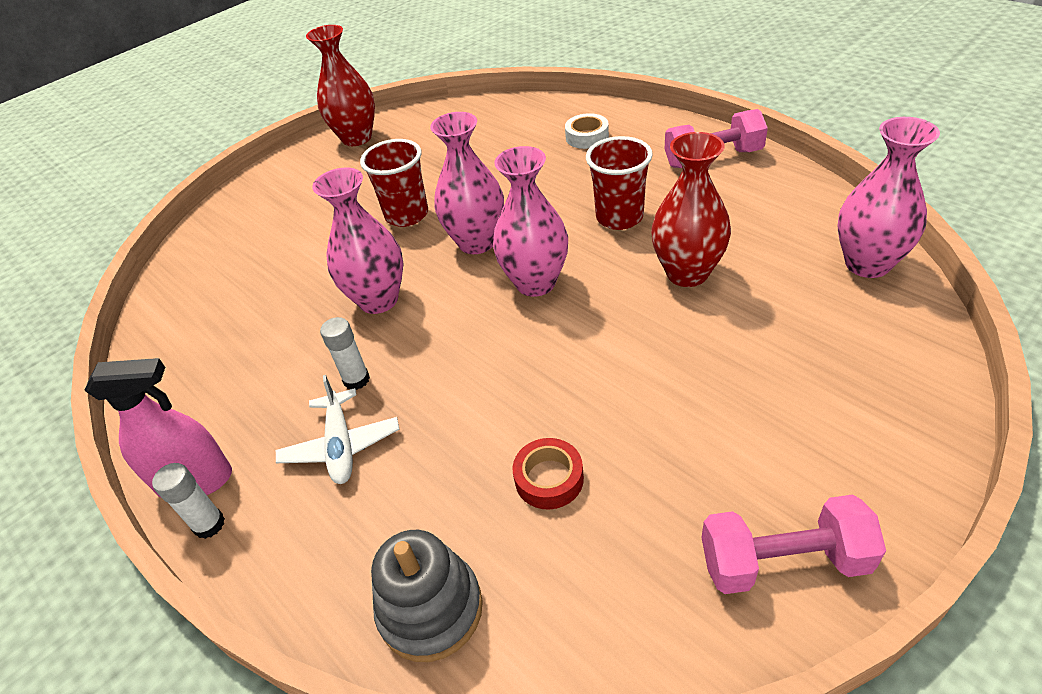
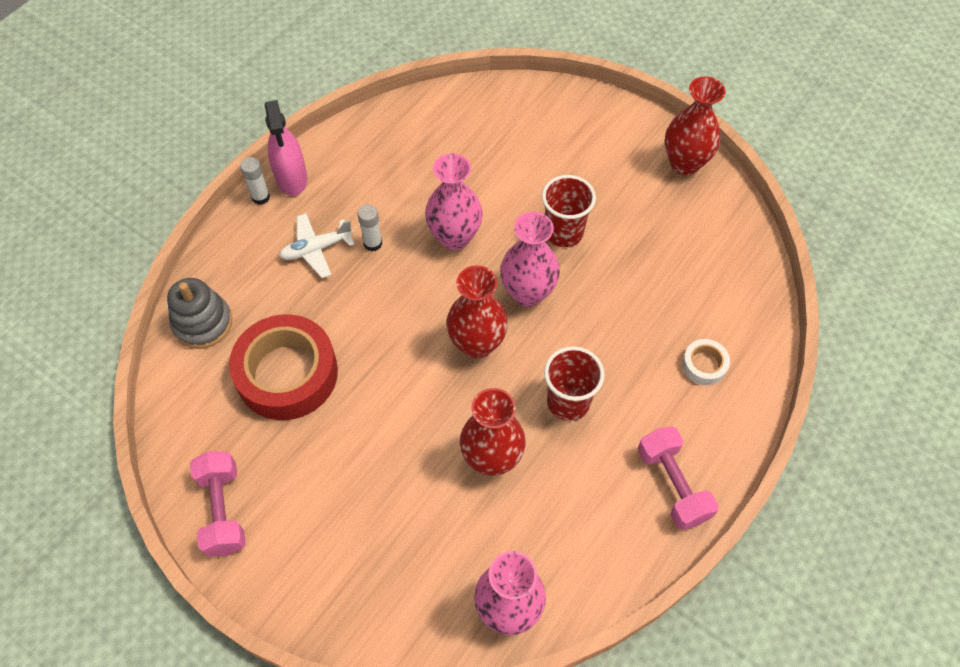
camera: 75 degrees right, 15 degrees up
(535, 283) = (477, 344): pink vase -> red vase
(549, 479) = (287, 374): red tape -> red tape, size x2.25

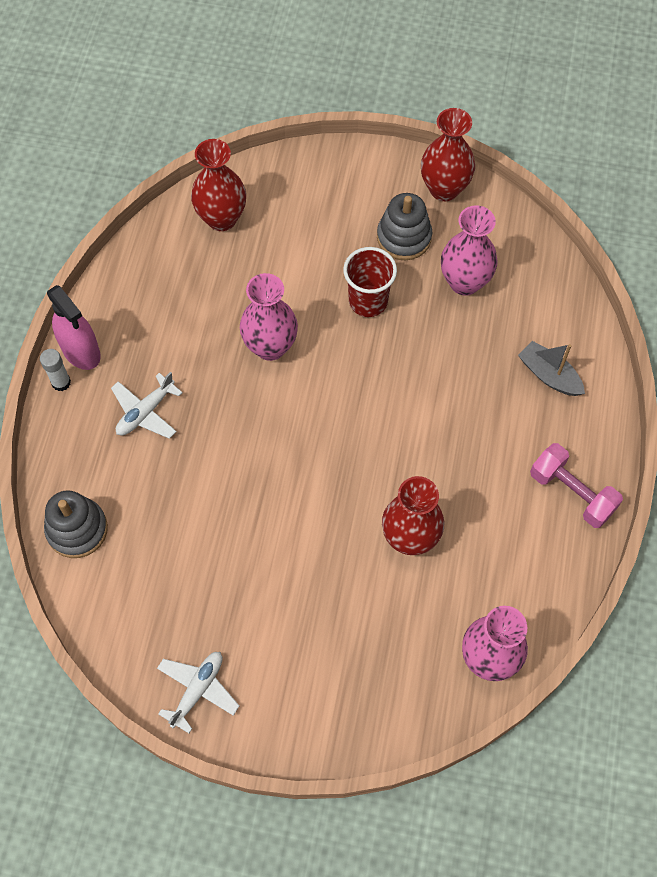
camera: 25 degrees left, 5 degrees up
(223, 510) = (198, 690): pink dumbbell -> white plane
(287, 374) = (185, 542): red tape -> none
(373, 243) = (196, 384): white glue stick -> none
(477, 344) = (343, 440): red vase -> red vase (222, 218)
(528, 293) = (365, 373): pink vase -> pink vase (464, 282)
(568, 402) = (450, 458): red cup -> none
(625, 191) = (404, 237): none -> grey stacking toy
(704, 365) = (549, 375): white tape -> grey boat

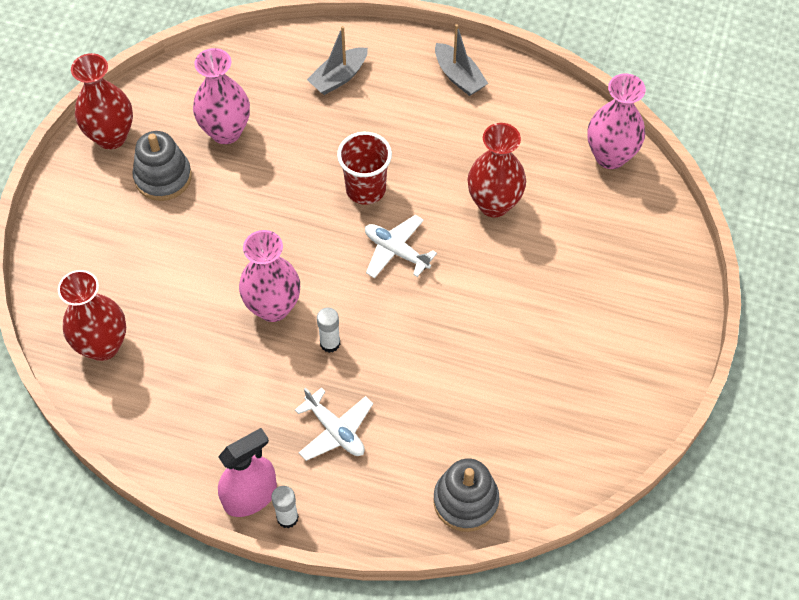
camera: 85 degrees left, 5 degrees down
(198, 690) = (638, 391): white plane -> white plane (396, 251)
(235, 399) = (330, 343): none -> white glue stick
(368, 301) = (233, 215): red cup -> red cup (365, 189)
(571, 493) = (459, 76): pink dumbbell -> grey boat

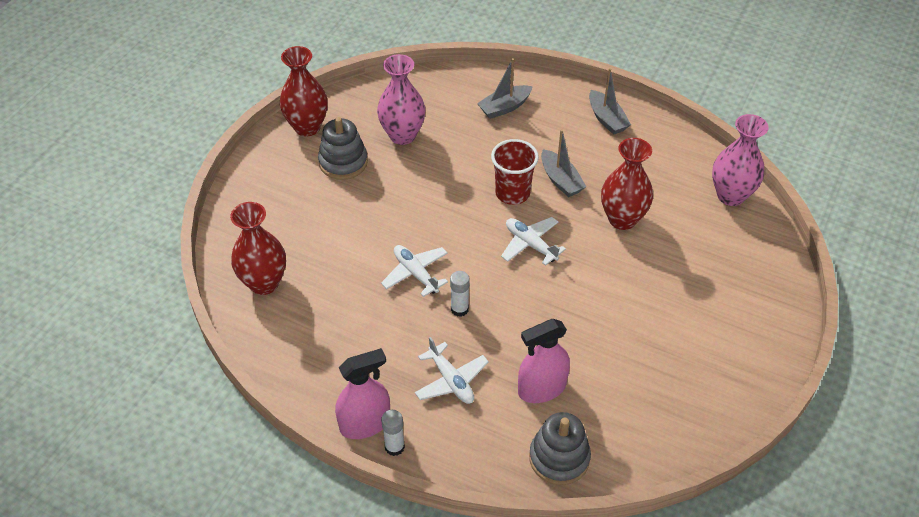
camera: 10 degrees right, 10 degrees down
(273, 307) = (415, 273): pink vase -> white plane
(418, 164) = (560, 180): none -> grey boat
(435, 424) = (542, 388): none -> pink spray bottle

